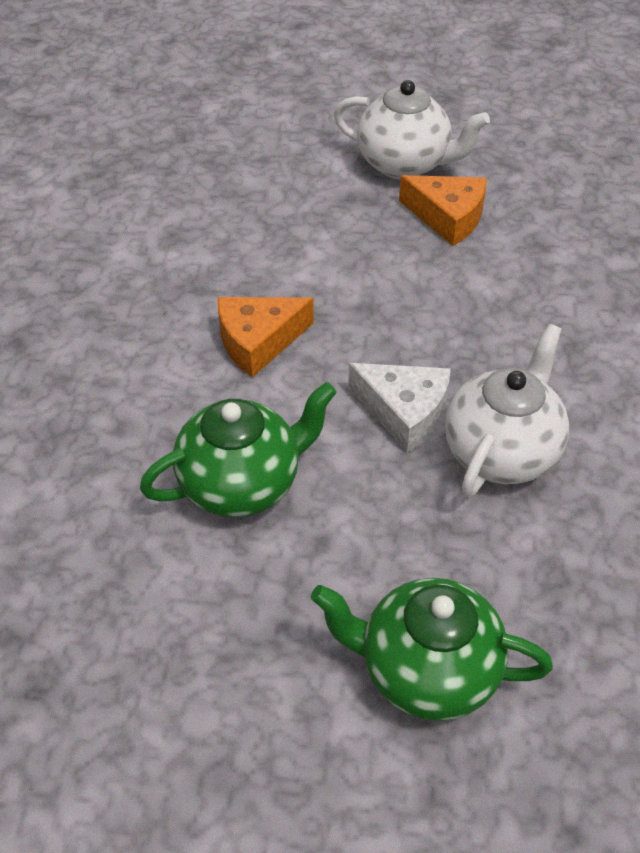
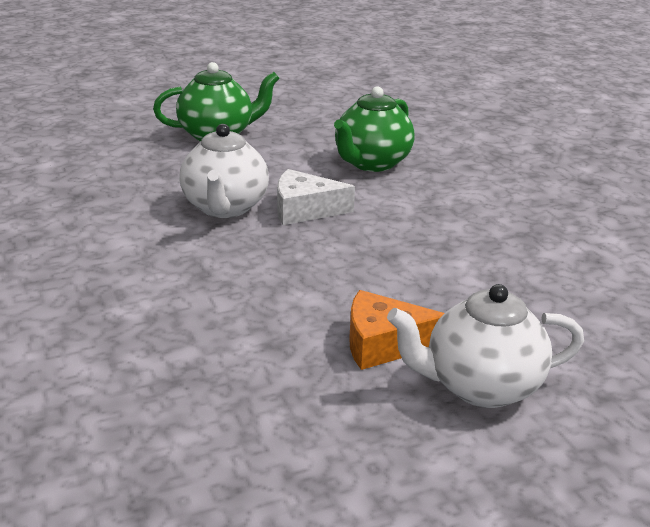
camera: 150 degrees right, 20 degrees down
(258, 341) = (441, 218): orange cheese -> none

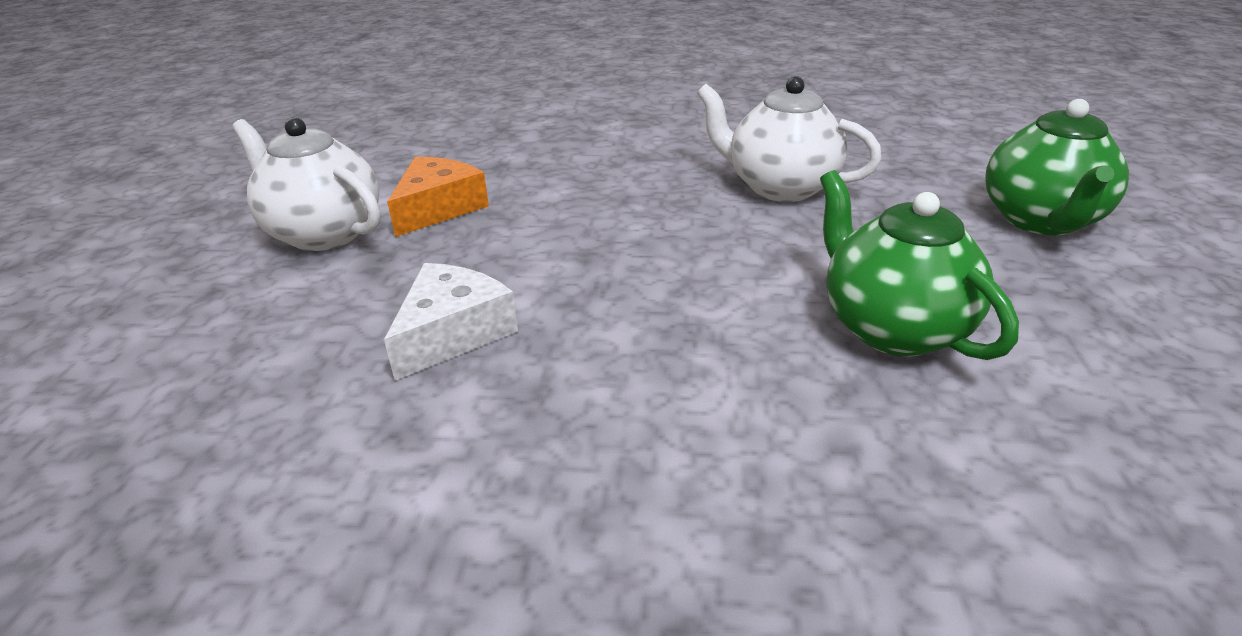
camera: 120 degrees right, 5 degrees up
(304, 210) = (745, 231): white cheese -> white cheese (452, 333)
(480, 387) = (323, 233): white teapot -> white teapot turned 75 degrees counterclockwise

